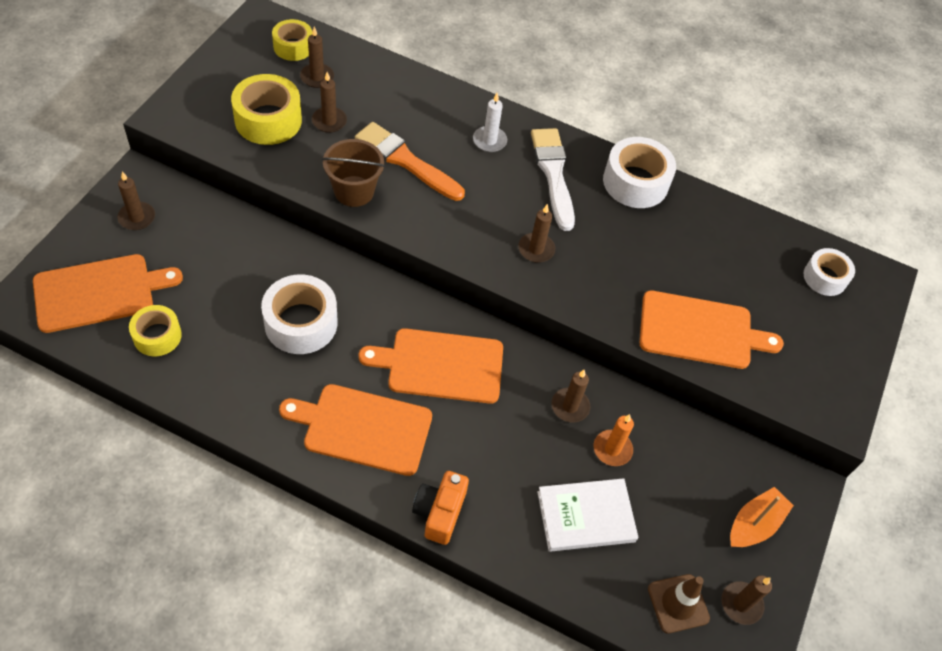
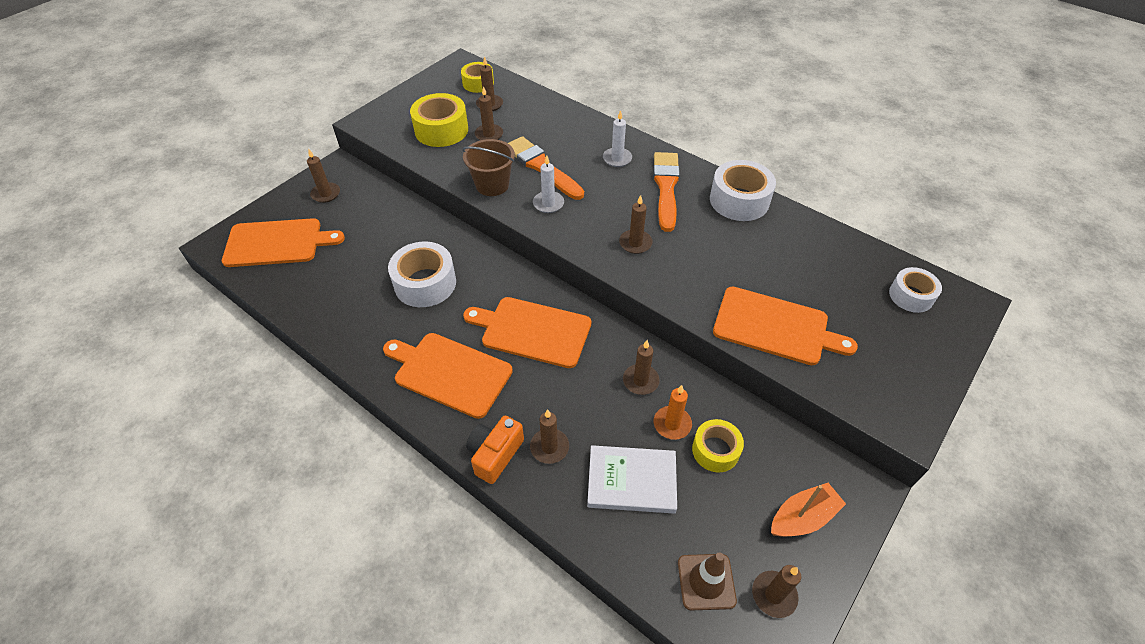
camera: 20 degrees right, 5 degrees down
(157, 336) = (308, 279): yellow tape -> yellow tape (715, 450)
(426, 209) = (548, 203): none -> white candle
(494, 495) = (549, 447): none -> brown candle
(553, 174) = (666, 187): white brush -> orange brush

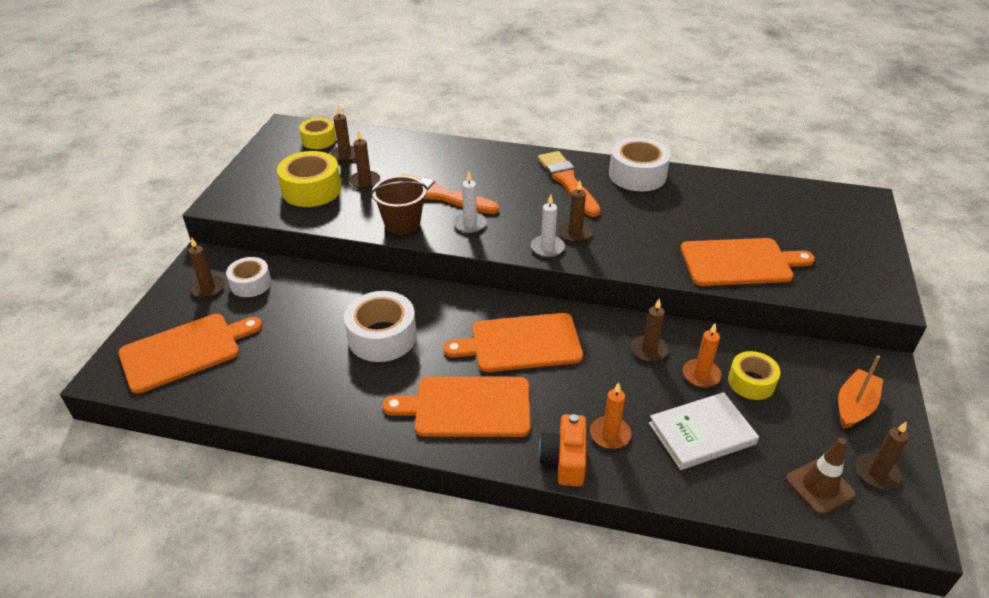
camera: 25 degrees left, 10 degrees down
(549, 447) = (610, 434): brown candle -> orange candle
(617, 159) = (505, 170): white candle -> white candle (547, 248)
(911, 296) = (822, 207): white tape -> white tape (250, 283)

